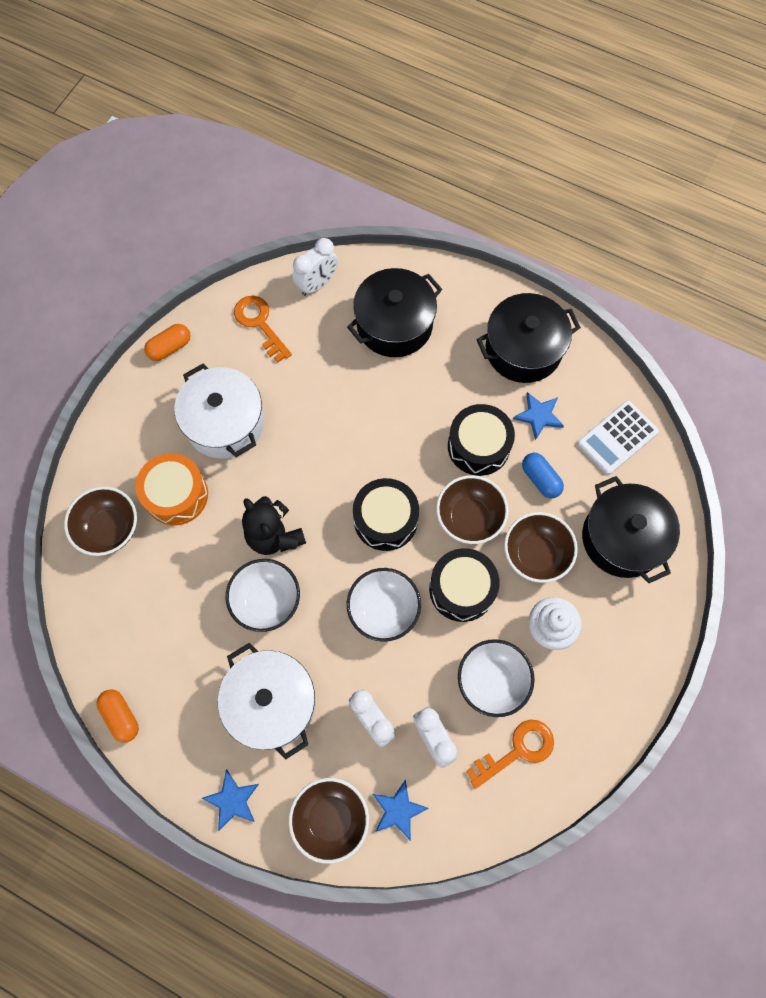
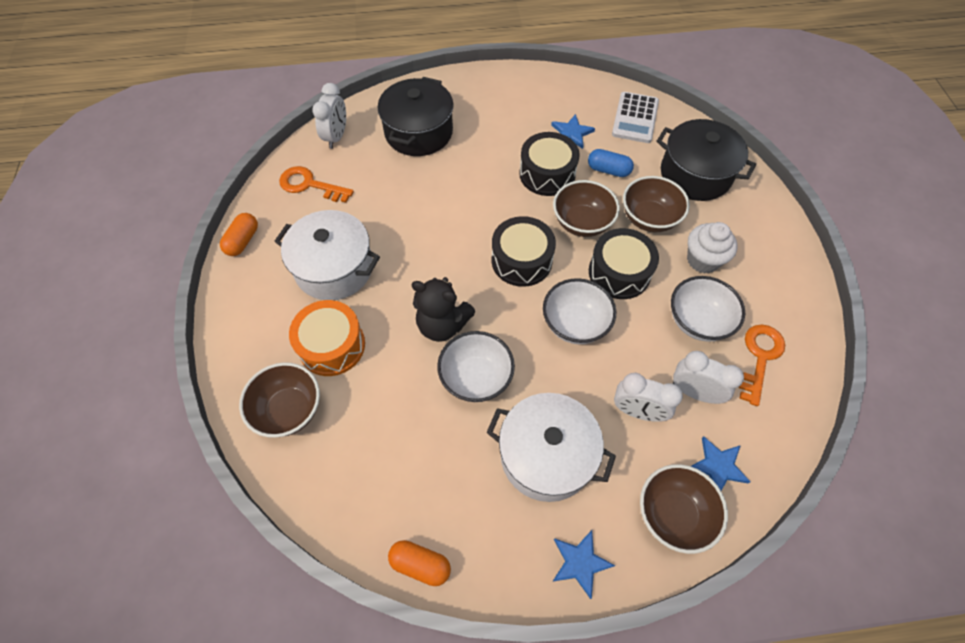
camera: 35 degrees left, 10 degrees down
(523, 349) = (525, 100): black pot -> none

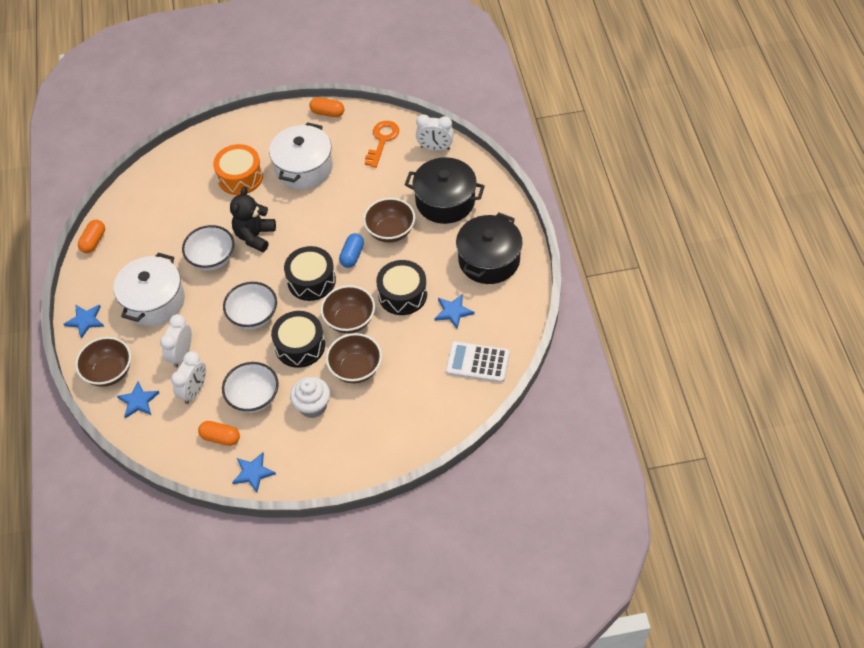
camera: 90 degrees right, 5 degrees down
(289, 410) = (194, 163): brown bowl -> brown bowl (390, 231)
(608, 170) = (409, 340): blue capsule -> blue capsule (352, 255)
(695, 174) = (408, 408): black pot -> black pot (489, 260)
(759, 357) = (220, 437): orange key -> orange capsule
(801, 320) = (253, 473): none -> blue star

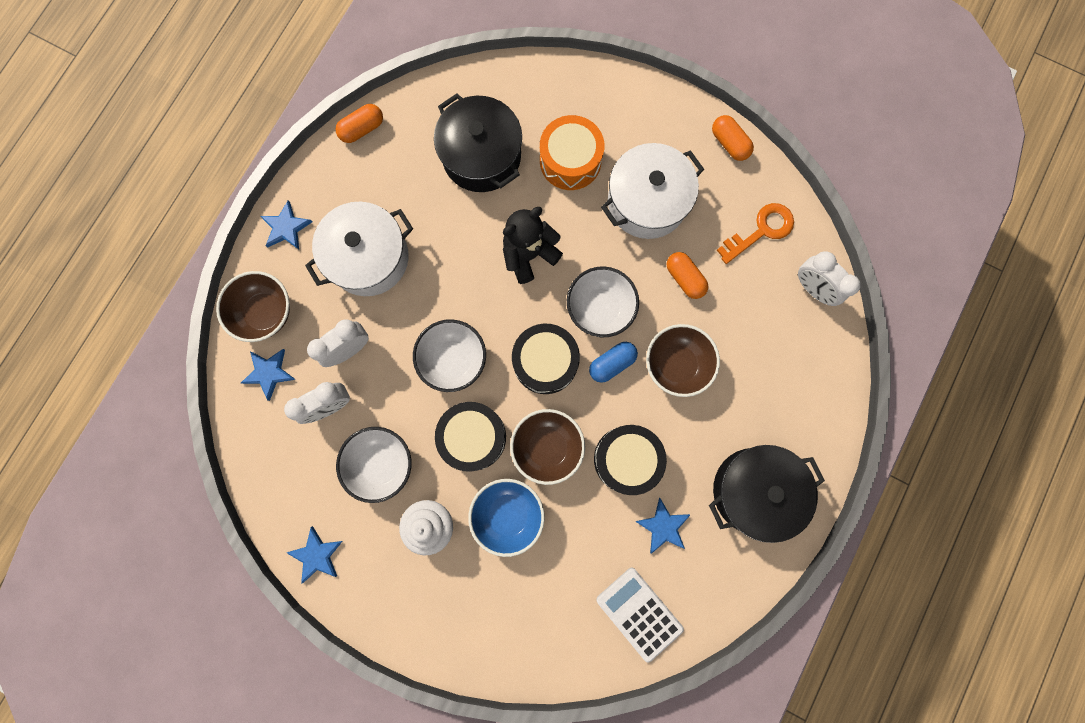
camera: 35 degrees right, 25 degrees up
(212, 259) = (464, 249): white bowl -> white bowl (600, 308)
(220, 437) = (315, 485): orange capsule -> orange capsule (684, 278)
(356, 369) = (508, 514): brown bowl -> blue bowl
(445, 201) = (767, 371): black pot -> black pot (481, 156)

